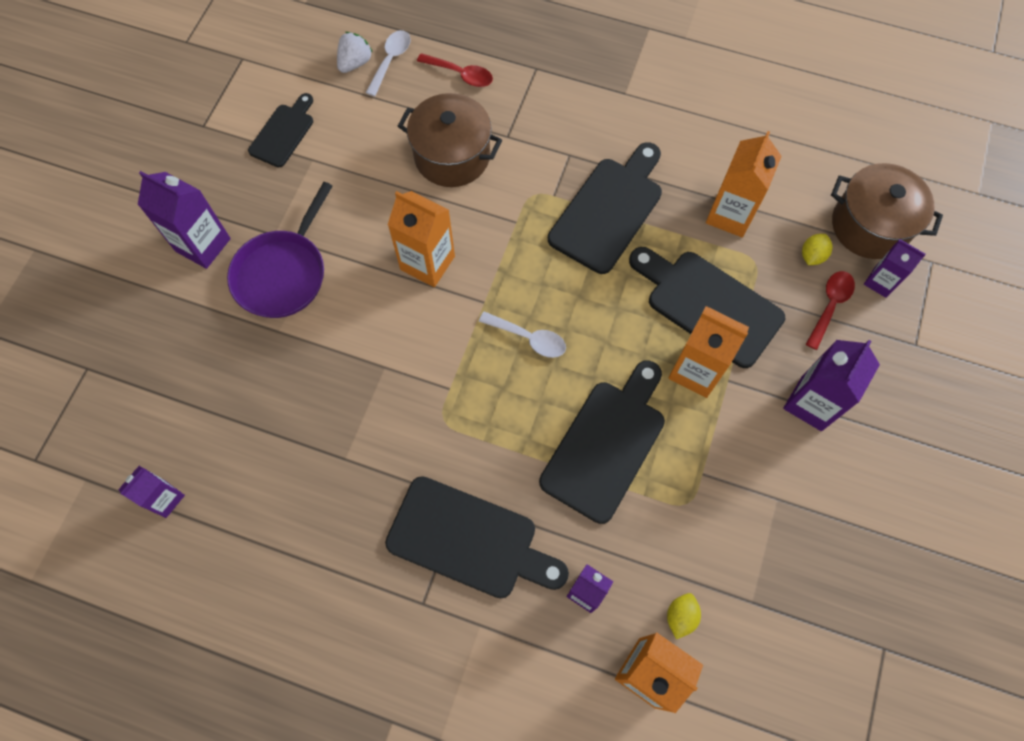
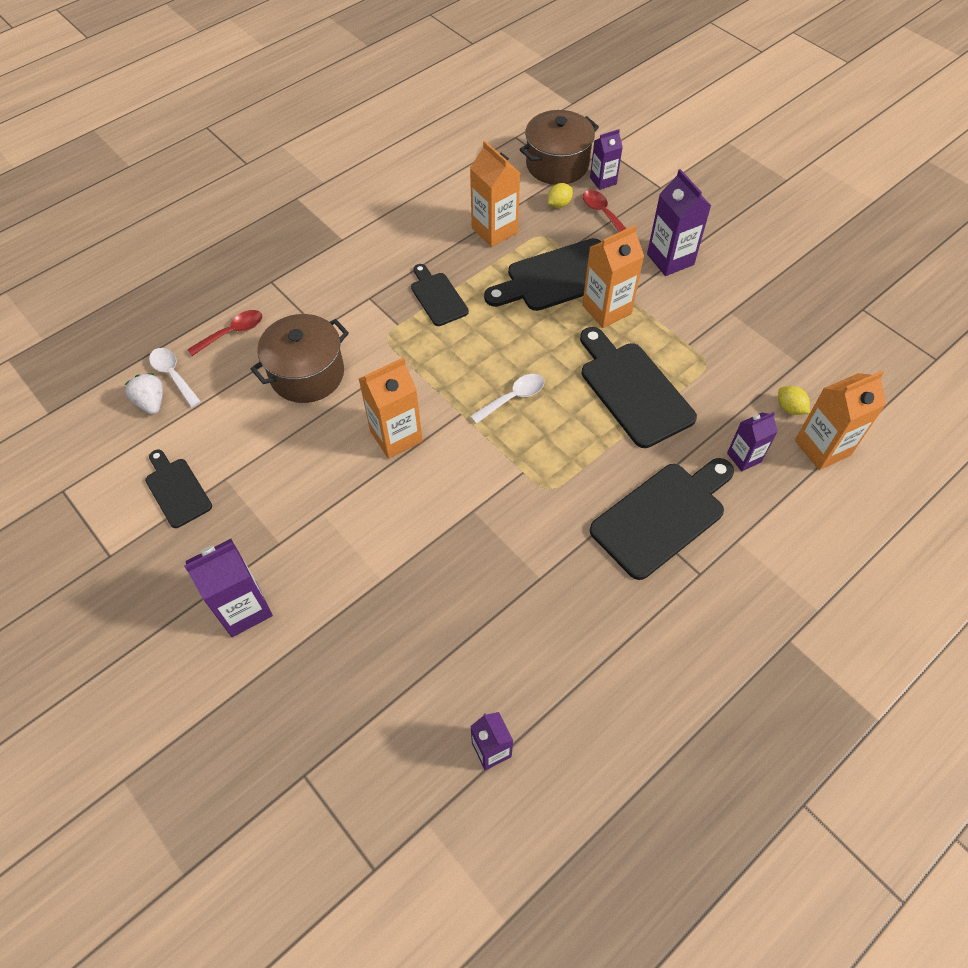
camera: 60 degrees left, 10 degrees down
(283, 274) = (326, 552): purple pan -> none
(608, 210) = (437, 297): black cutting board -> black cutting board, size x0.59
(812, 256) = (559, 204): yellow lemon -> yellow lemon turned 75 degrees clockwise

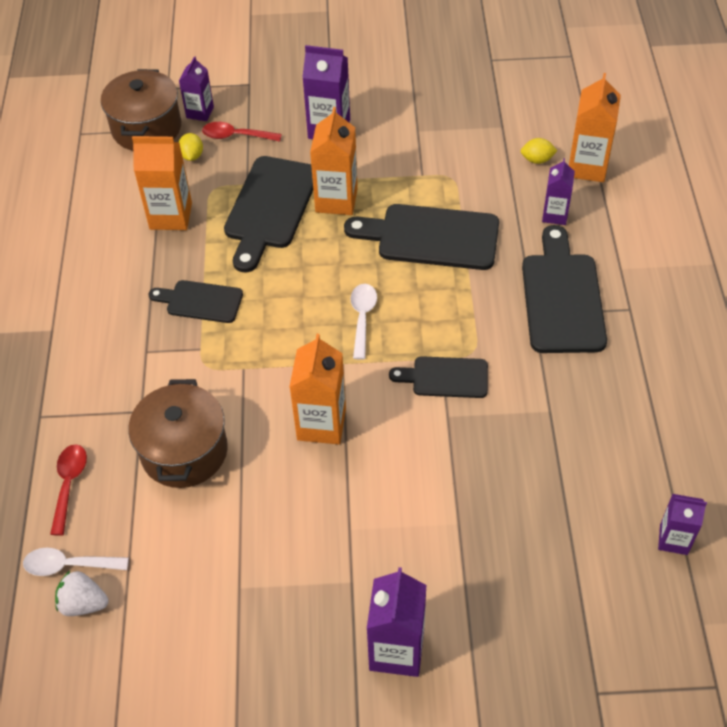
camera: 50 degrees left, 5 degrees down
(176, 490) = (213, 637): black cutting board -> black cutting board (445, 377)

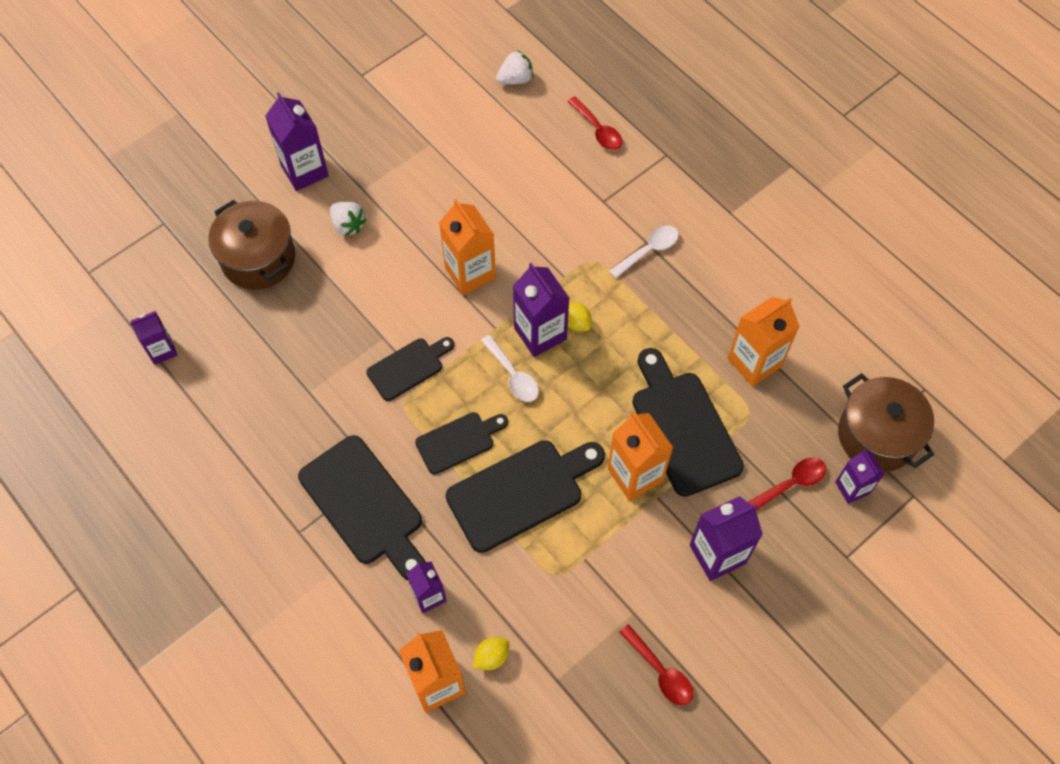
camera: 140 degrees right, 10 degrees up
(69, 565) = (546, 91): white spoon -> white spoon (648, 250)
(184, 451) = (546, 195): brown pot -> brown pot (258, 259)
(192, 156) = (804, 434): yellow lemon -> yellow lemon (576, 323)
(200, 301) = (649, 305): black cutting board -> black cutting board (458, 441)
(310, 335) = (540, 334): none -> purple carton
(397, 551) = (348, 225): none -> white strawberry
(430, 96) = (660, 671): none -> red spoon

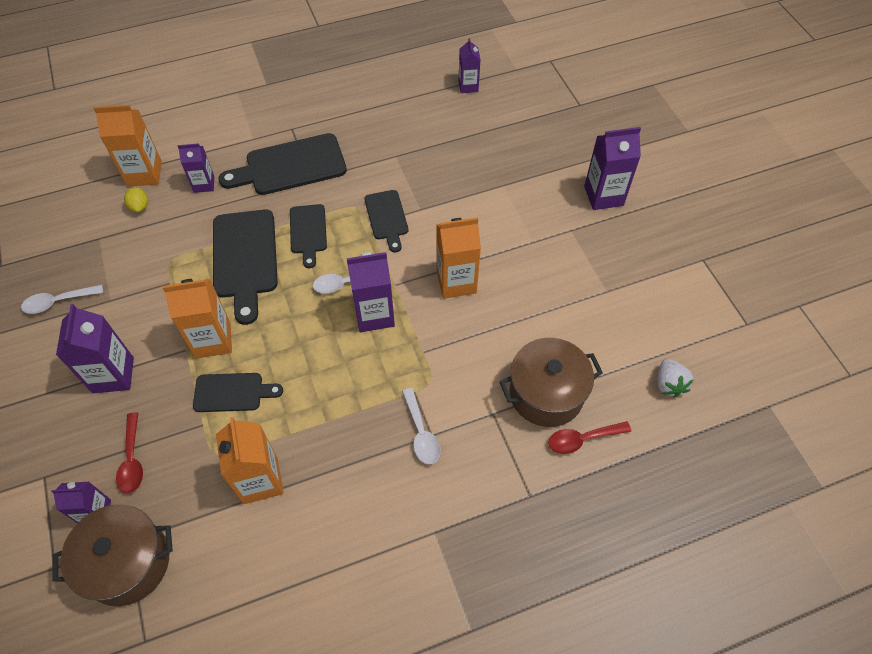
camera: 110 degrees right, 5 degrees down
(258, 259) = (526, 150): brown pot -> brown pot (546, 393)
(348, 225) = (537, 211): white strawberry -> none
(576, 323) = (372, 345): yellow lemon -> none
(660, 671) = (58, 302): red spoon -> white spoon
(683, 427) = (232, 392): black cutting board -> black cutting board, size x0.59

